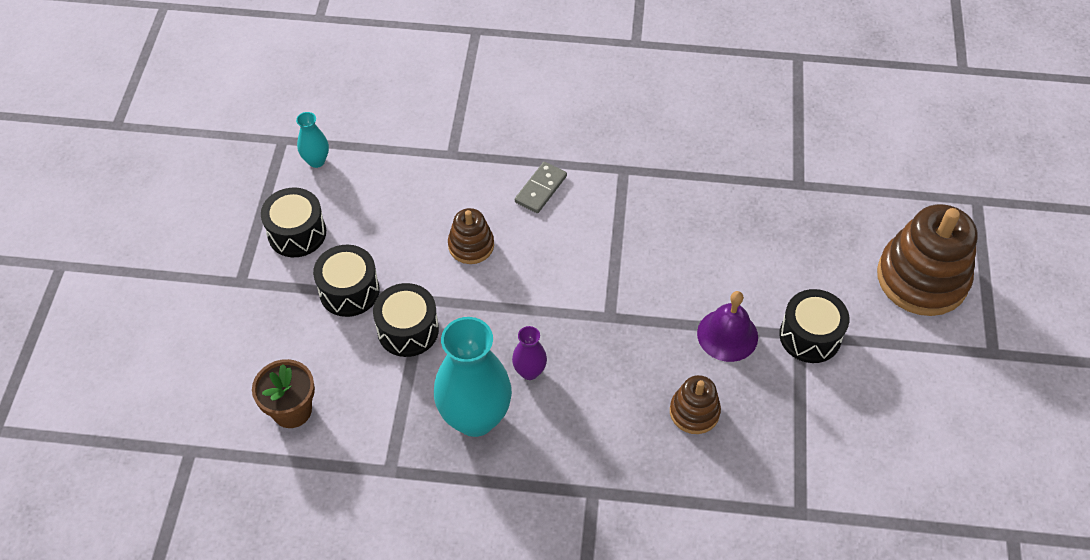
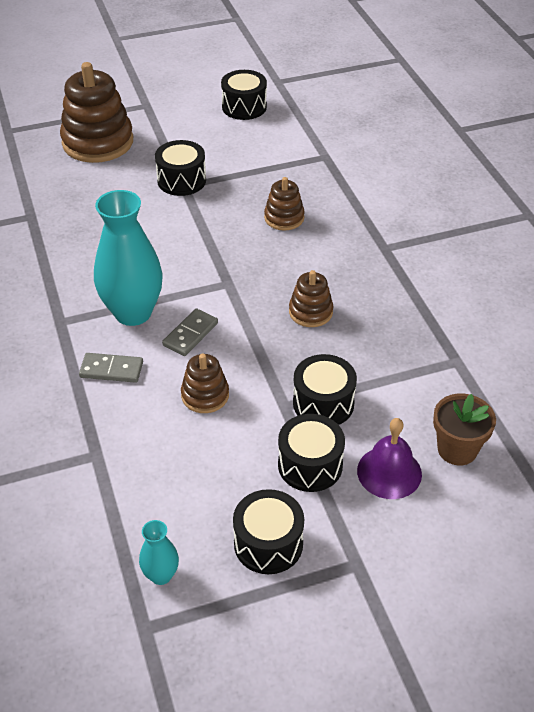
camera: 115 degrees left, 10 degrees down
(475, 418) = (374, 328): turquoise vase -> turquoise vase (133, 313)
(529, 371) = (310, 312): purple vase -> brown stacking toy
(553, 260) = (190, 334): none -> grey domino
(727, 335) = (206, 218): purple bell -> purple bell (389, 472)
(954, 464) = (244, 107): none -> black drum

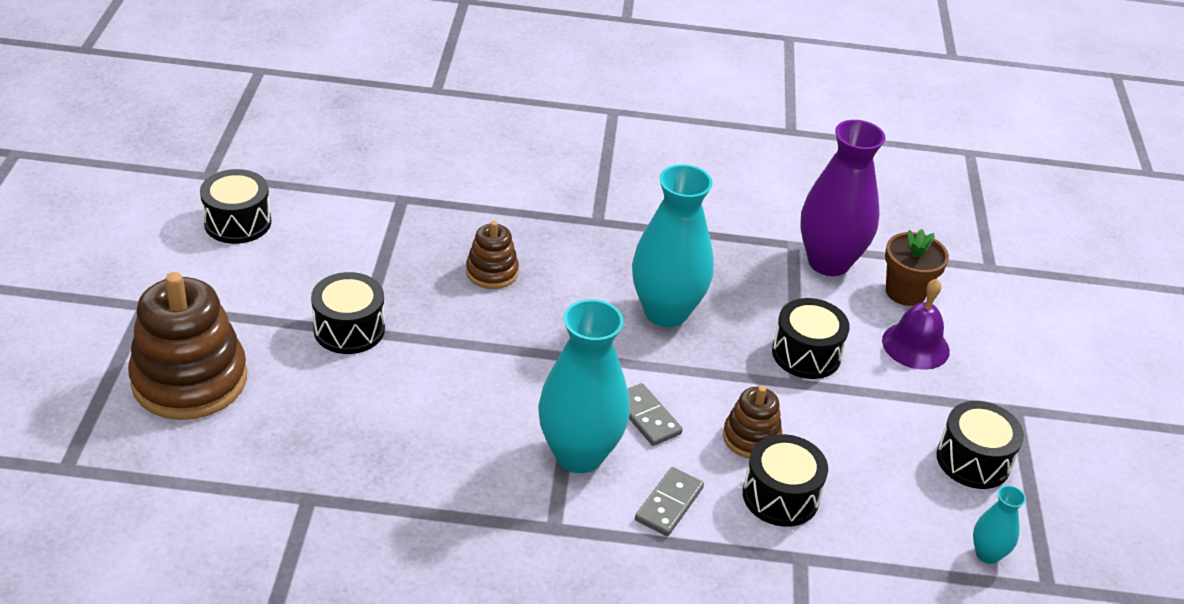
camera: 70 degrees left, 5 degrees down
(310, 312) = (666, 312): brown stacking toy -> turquoise vase
(310, 465) = (885, 394): black drum -> black drum (780, 496)
(453, 389) = (828, 262): none -> purple vase

